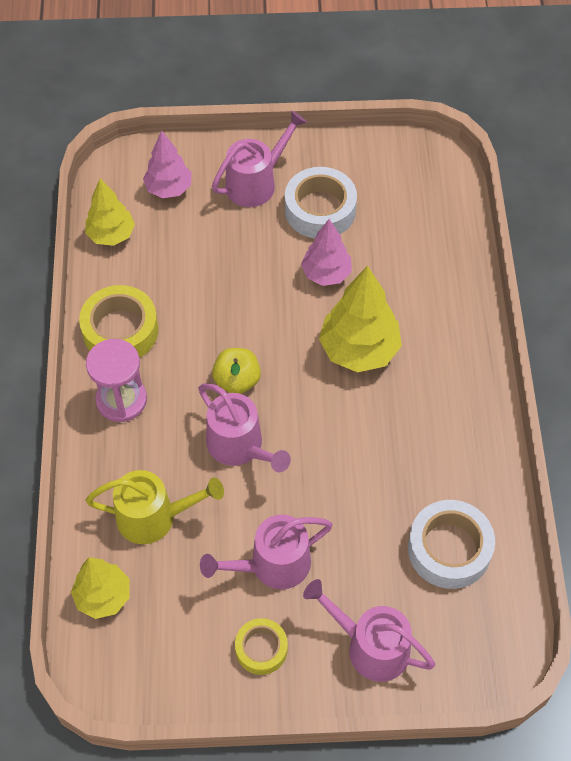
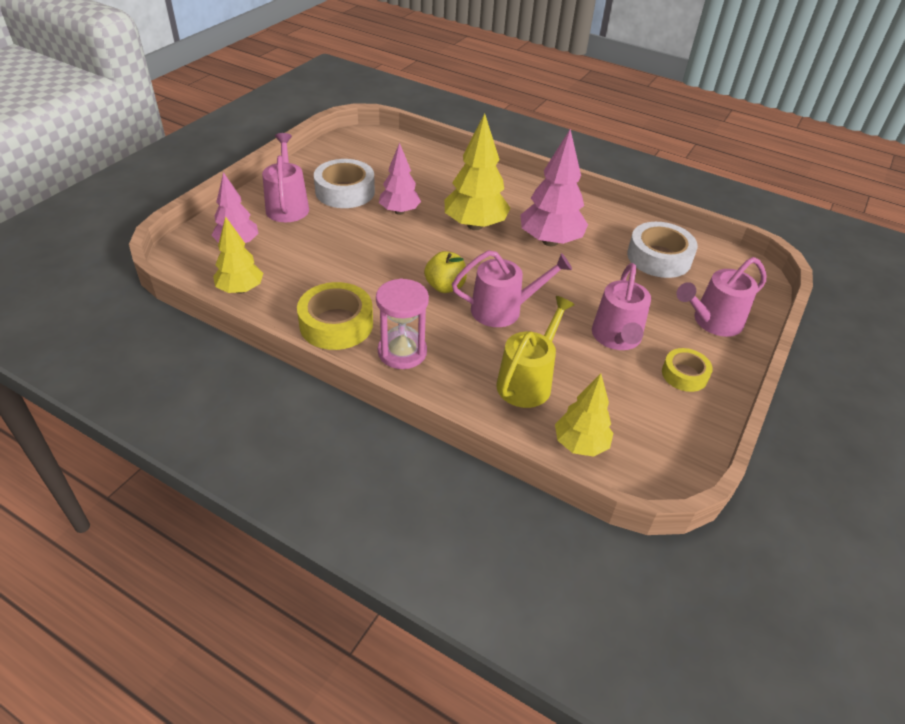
camera: 60 degrees left, 15 degrees down
(389, 431) = (550, 241): none -> pink tree

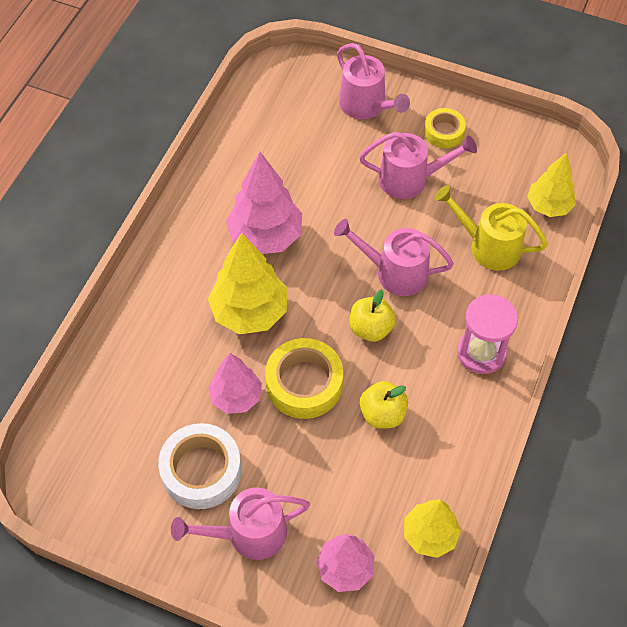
camera: 95 degrees left, 15 degrees up
(336, 324) = (458, 421): yellow tape -> yellow tape (304, 383)
(359, 281) = (382, 414): none -> yellow apple
(503, 310) = (394, 272): pink watering can -> pink watering can turned 60 degrees counterclockwise
(659, 257) = (274, 141): white tape -> none

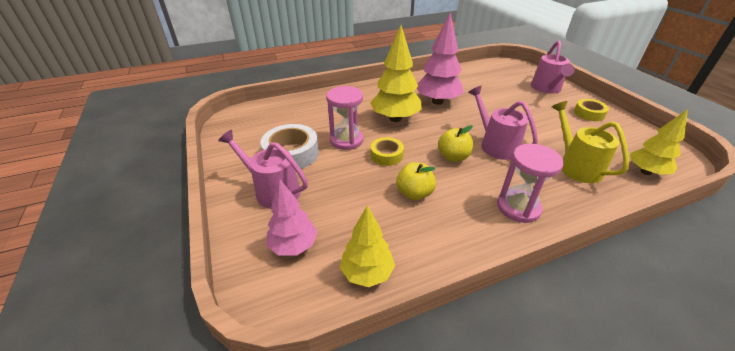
camera: 45 degrees right, 20 degrees down
(236, 397) = (346, 140): pink tree -> pink hourglass
(304, 383) = (386, 155): yellow tape -> yellow tape, size x0.60
(410, 179) = (546, 119): pink watering can -> none

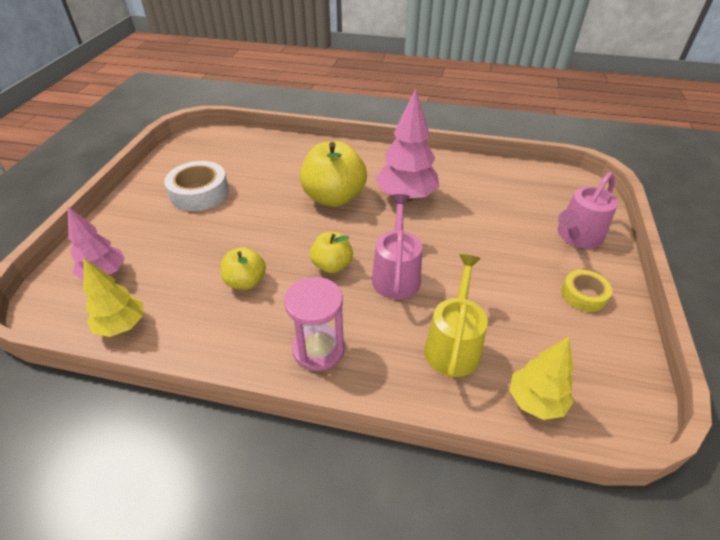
camera: 35 degrees right, 5 degrees up
(272, 191) = (146, 220): pink watering can -> none
(346, 140) = (259, 200): pink hourglass -> none
(386, 155) = (273, 233): yellow tape -> none
(395, 118) = (334, 197): yellow tree -> yellow apple

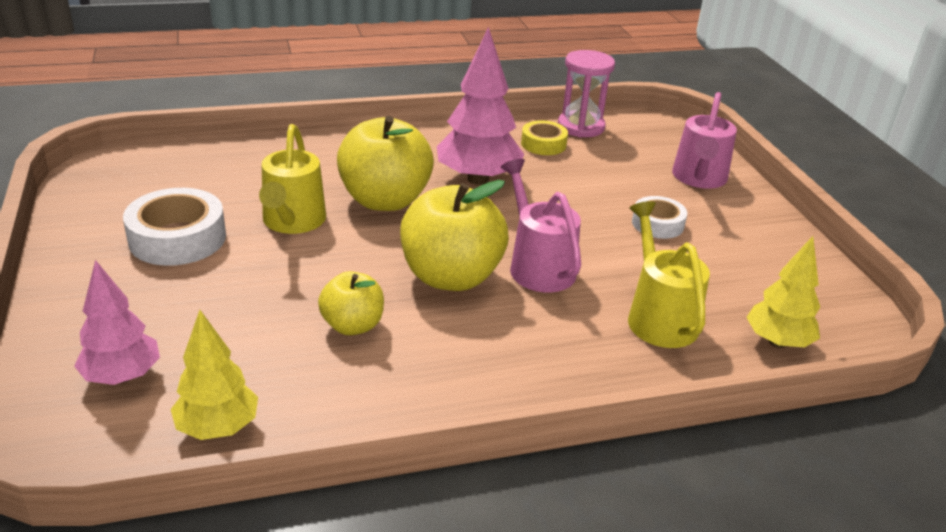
camera: 30 degrees left, 10 degrees down
(268, 199) = (292, 222): none -> yellow watering can
(318, 349) = (514, 368): pink hourglass -> pink hourglass (581, 127)
(332, 265) = (451, 277): yellow apple -> yellow apple, size x1.78
(512, 266) = (657, 224): none -> white tape
(583, 295) = (747, 232): yellow tape -> yellow tape (543, 144)

